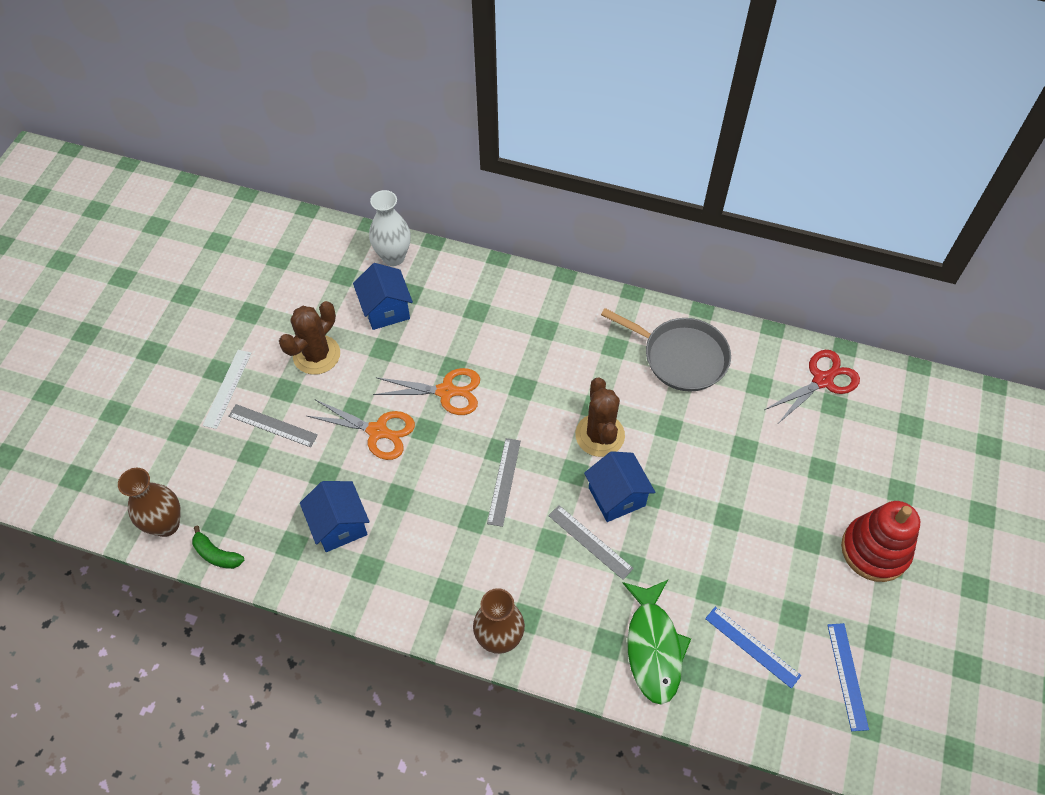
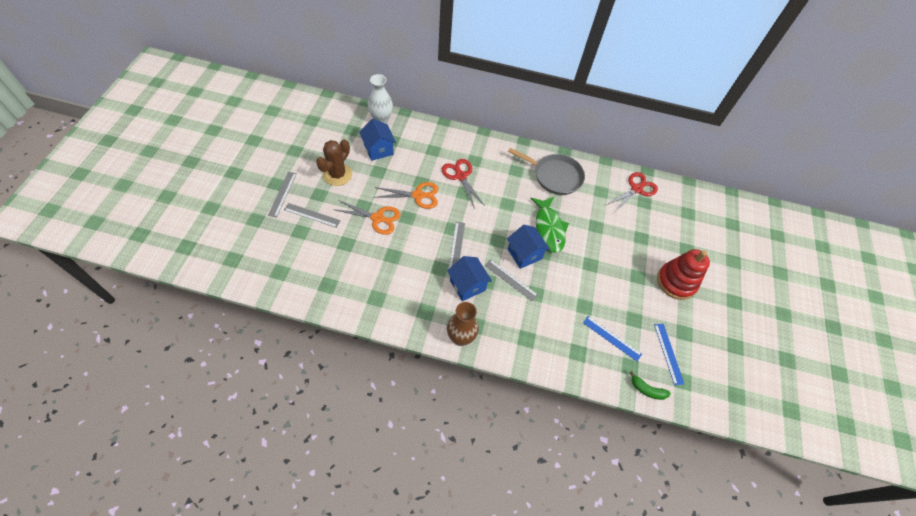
camera: 10 degrees left, 0 degrees up
(166, 524) = (246, 274): brown vase -> none
(216, 554) = (280, 291): green banana -> green banana (647, 390)
(227, 388) = (282, 194): white ruler -> grey ruler
(339, 526) = (357, 273): blue house -> blue house (467, 285)
(519, 357) = (460, 176): none -> red scissors
(600, 435) = (511, 219): brown cactus -> none
(653, 647) = (553, 340): green fish -> green fish (548, 228)

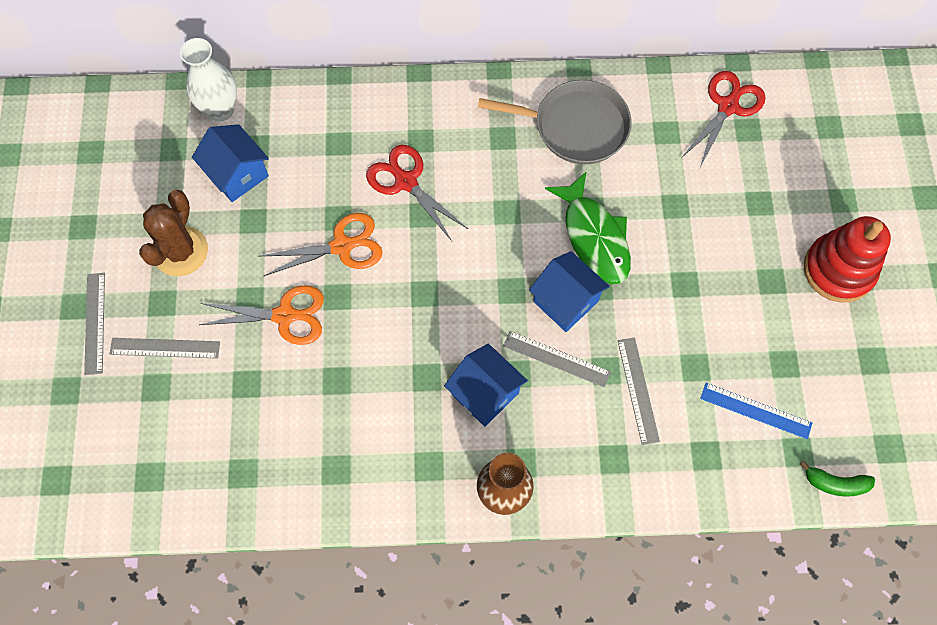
camera: 10 degrees left, 10 degrees up
(456, 246) = (442, 325): grey ruler -> grey ruler (637, 390)
(668, 353) = (855, 407): blue ruler -> none

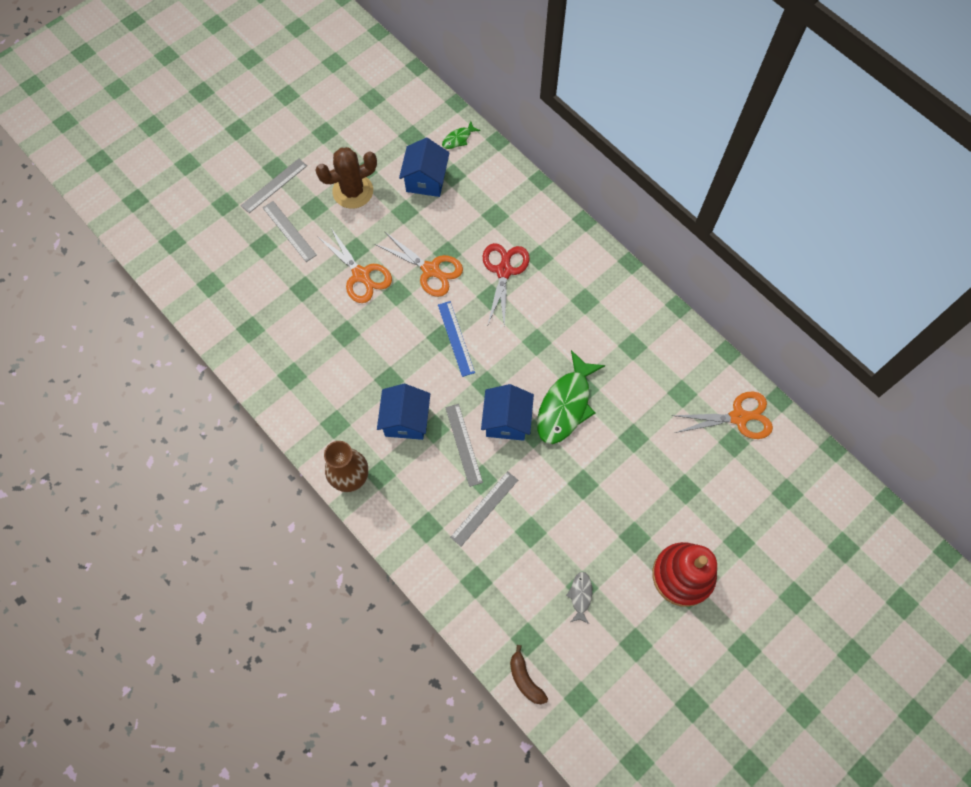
camera: 50 degrees right, 0 degrees up
(221, 110) = (458, 139): white vase -> green fish
(576, 126) = (633, 337): grey pan -> none
(727, 106) = (738, 417): red scissors -> orange scissors
(755, 410) = (533, 591): blue ruler -> blue ruler (456, 338)
(791, 371) = (580, 595): none -> grey fish
(835, 483) = (525, 679): green banana -> brown banana

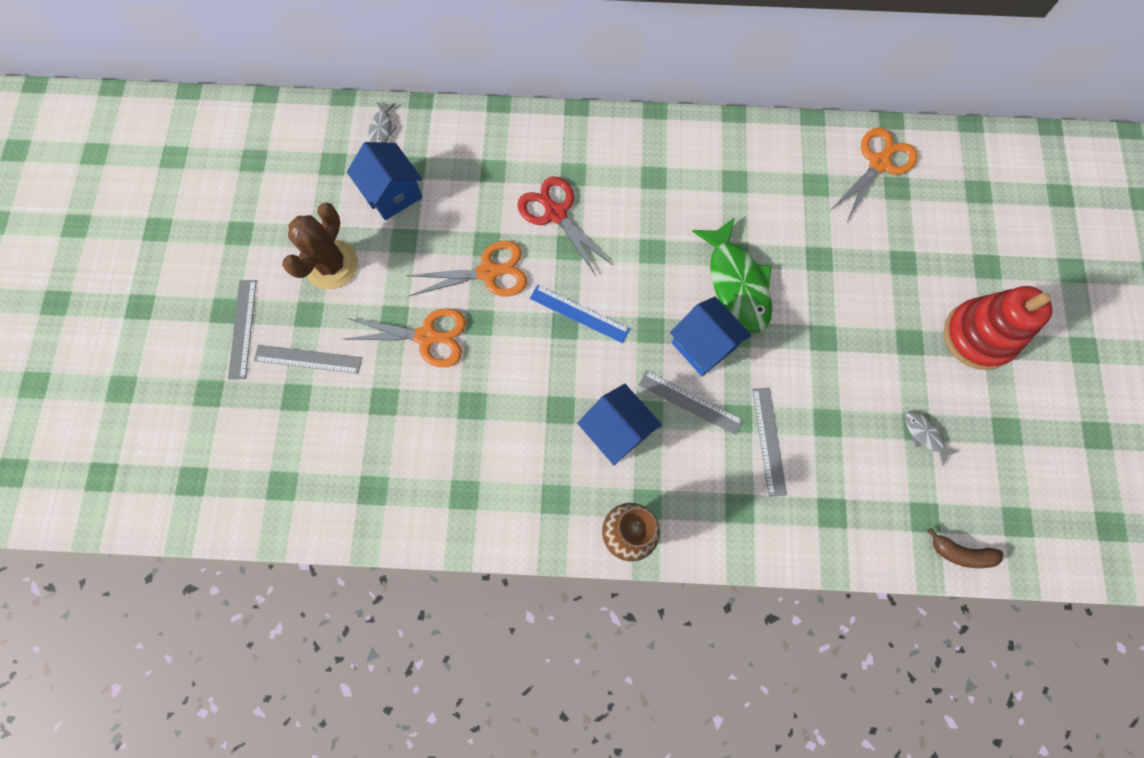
camera: 45 degrees left, 5 degrees up
(458, 139) = (382, 129): green fish -> grey fish

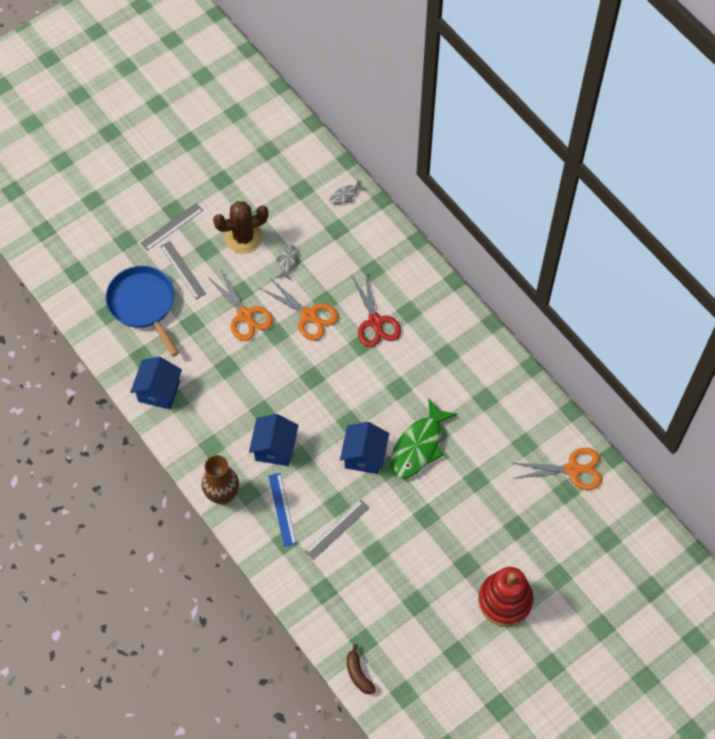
camera: 50 degrees right, 10 degrees down
(308, 436) = (143, 304): none -> blue pan
(393, 193) = (311, 232): blue house -> blue house (159, 391)
(556, 214) = (375, 322): red scissors -> red scissors turned 150 degrees clockwise
(579, 313) = (326, 379): blue ruler -> blue ruler (282, 509)
(690, 402) = (324, 473): grey ruler -> none
(924, 435) = (413, 609): grey fish -> grey fish (287, 261)

